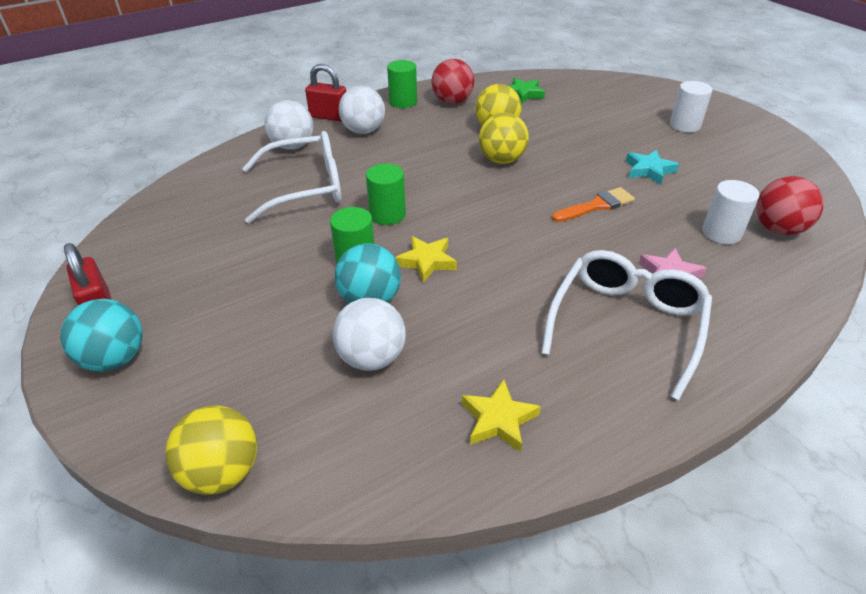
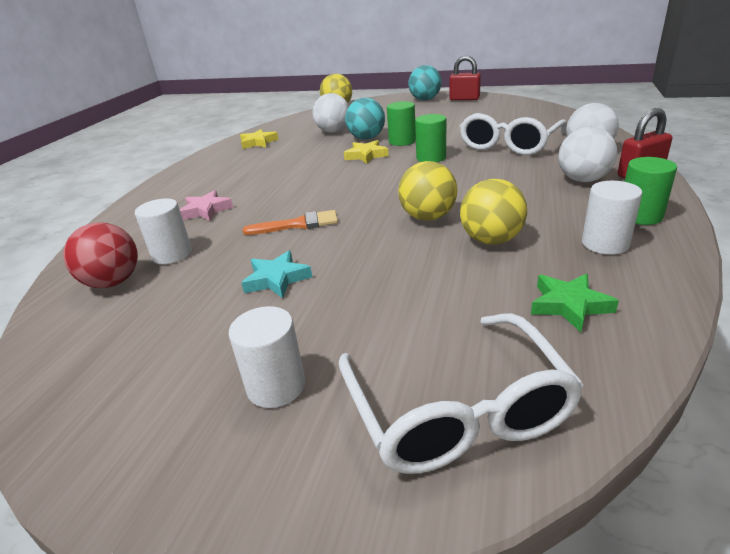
camera: 140 degrees right, 10 degrees down
(452, 101) = (605, 243): red ball -> white cylinder
(596, 206) = (298, 224): orange brush -> orange brush turned 120 degrees counterclockwise
(626, 324) = (221, 182): white glasses -> white glasses (457, 410)

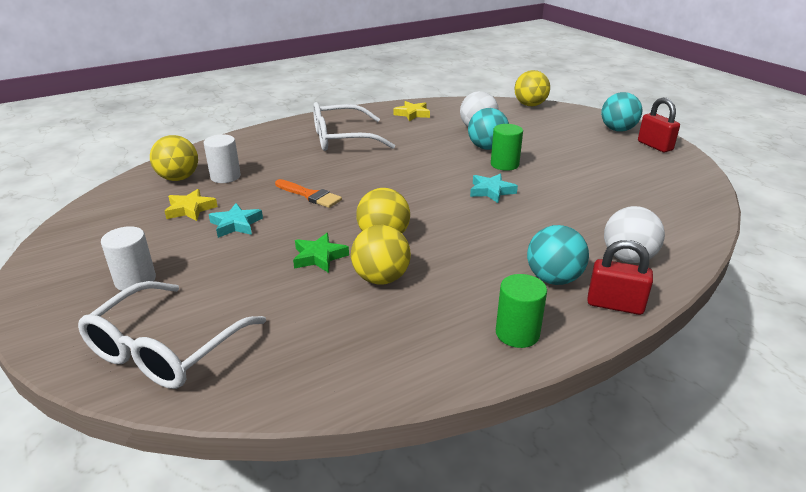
camera: 40 degrees right, 0 degrees up
(113, 282) = (178, 178): red ball -> yellow ball
(206, 210) = (288, 155): pink star -> none
(366, 155) = (453, 164): yellow star -> yellow star (190, 209)
(431, 158) = (491, 191): green cylinder -> turquoise star
(509, 144) = (578, 213): white glasses -> white glasses (342, 139)
(569, 305) = (323, 348): green star -> green star (319, 257)
(583, 180) = (553, 279): white ball -> turquoise ball
(605, 243) = (439, 332): white cylinder -> none

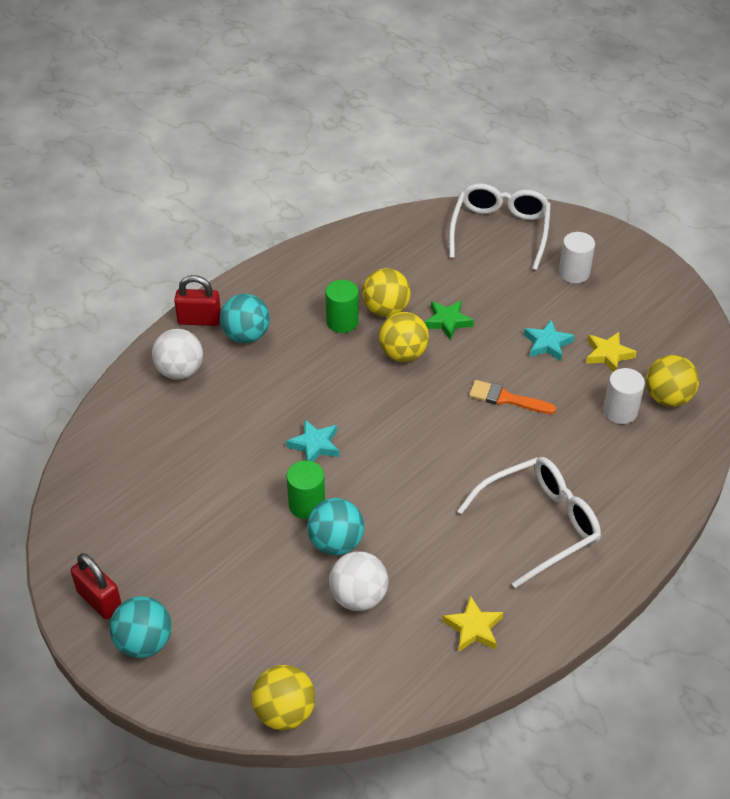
camera: 165 degrees right, 15 degrees up
(517, 333) = (272, 283): green cylinder -> green cylinder (342, 322)

